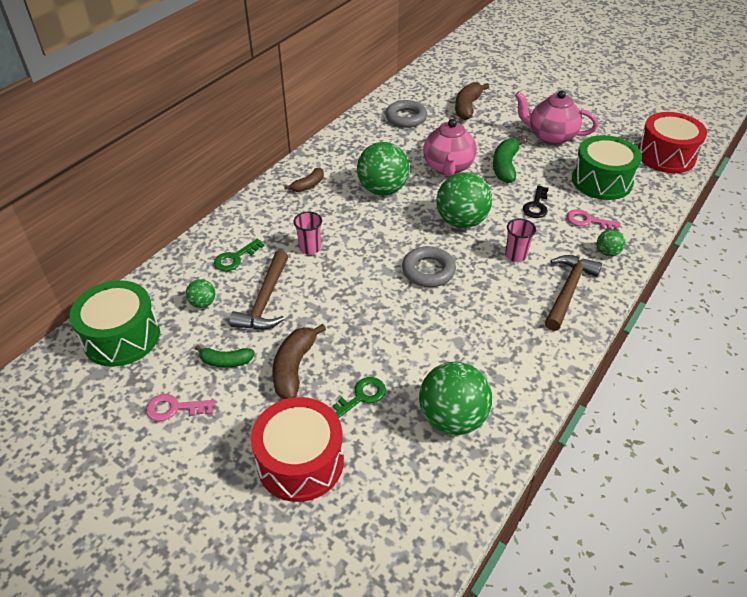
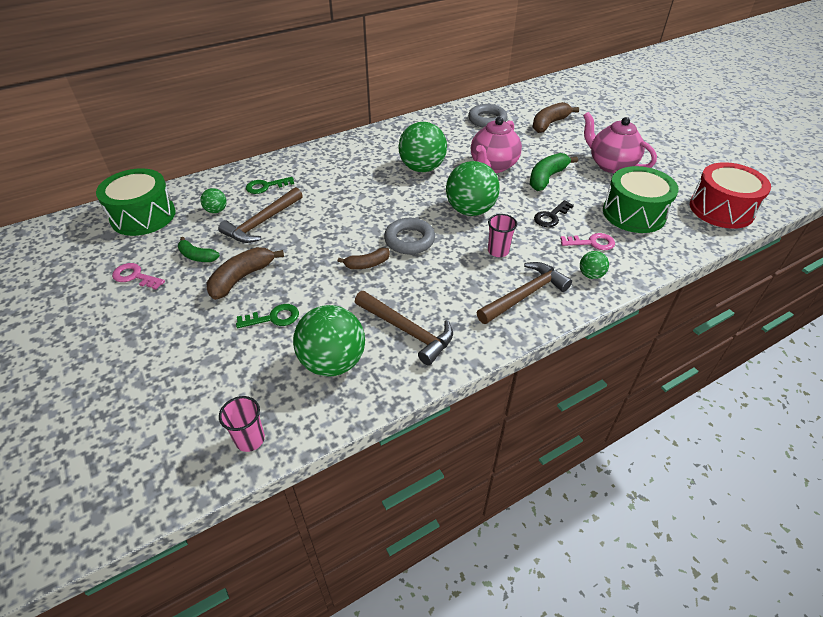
camera: 25 degrees right, 0 degrees up
(300, 461) = (187, 348): red drum -> none
(308, 185) = (364, 150): brown banana -> brown banana (367, 264)
(310, 248) = (327, 195): pink cup -> pink cup (250, 439)
(494, 362) = (407, 331): none -> brown hammer
(587, 221) = (592, 243): pink key -> pink key turned 135 degrees clockwise

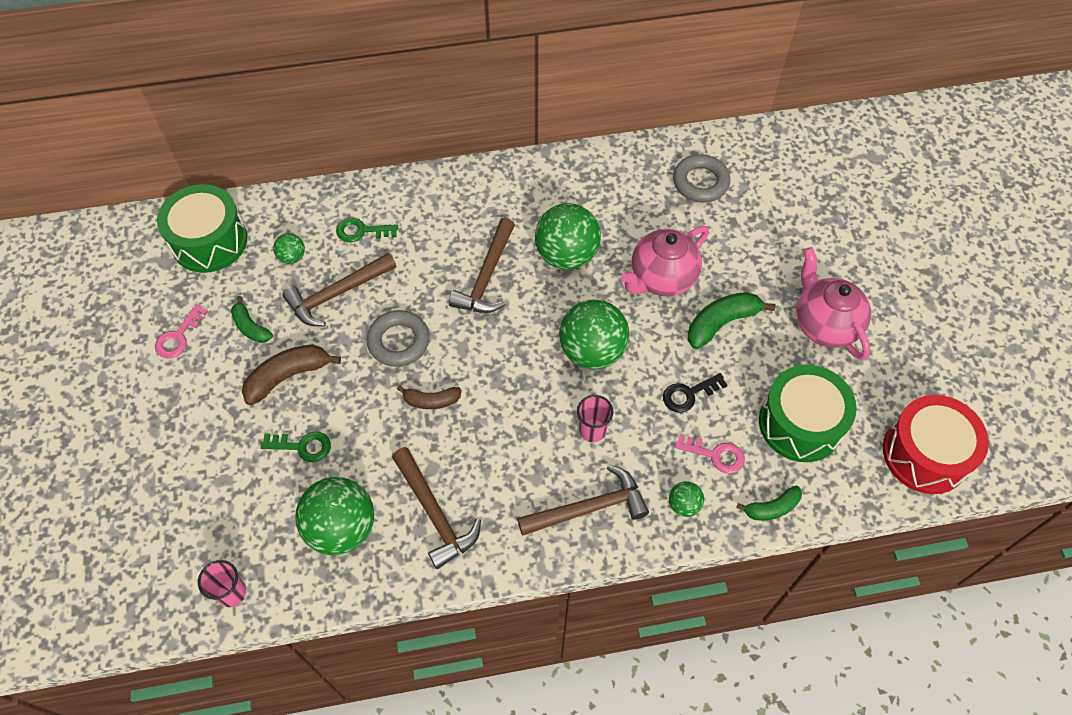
camera: 20 degrees right, 15 degrees up
(135, 276) = (178, 337): pink key -> pink key turned 105 degrees counterclockwise
(372, 190) = (487, 277): none -> brown hammer
(409, 240) = (495, 378): grey ring -> grey ring (399, 341)
(549, 124) = (785, 216): brown banana -> none
(650, 261) = (772, 508): none -> green banana

